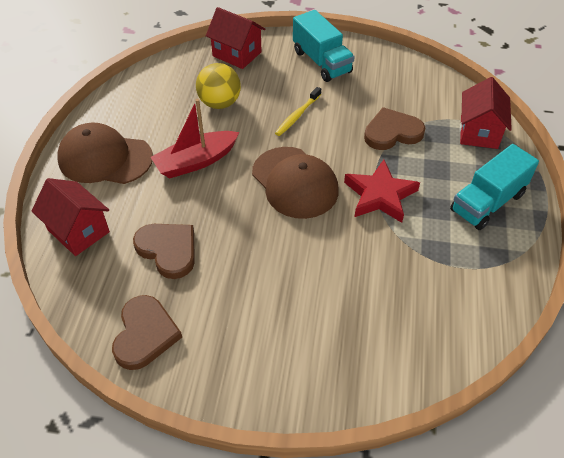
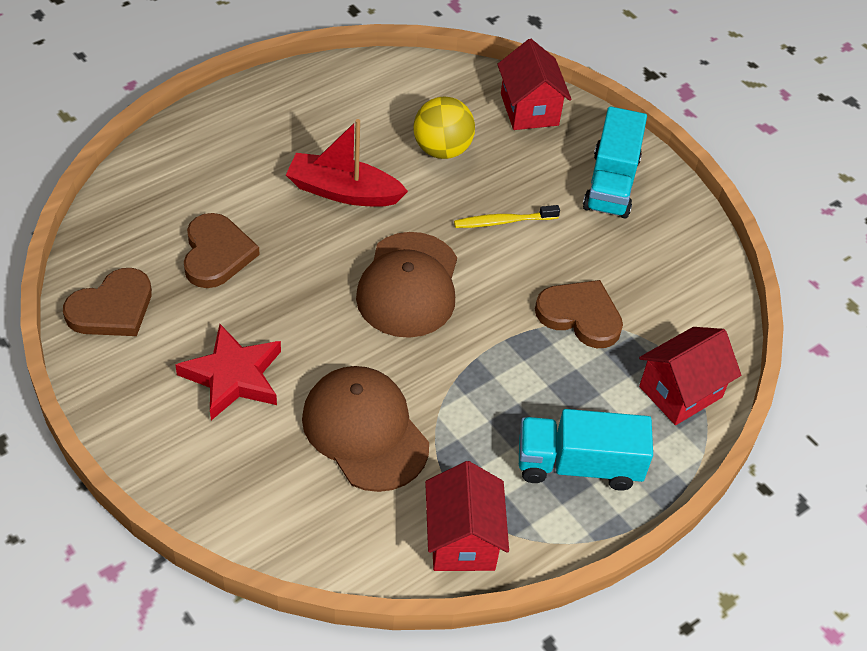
camera: 40 degrees right, 0 degrees up
(78, 231) = (166, 176): red house -> red house (462, 539)
(105, 158) = (267, 125): brown cap -> brown cap (365, 431)
(380, 195) = (475, 365): red star -> red star (233, 376)

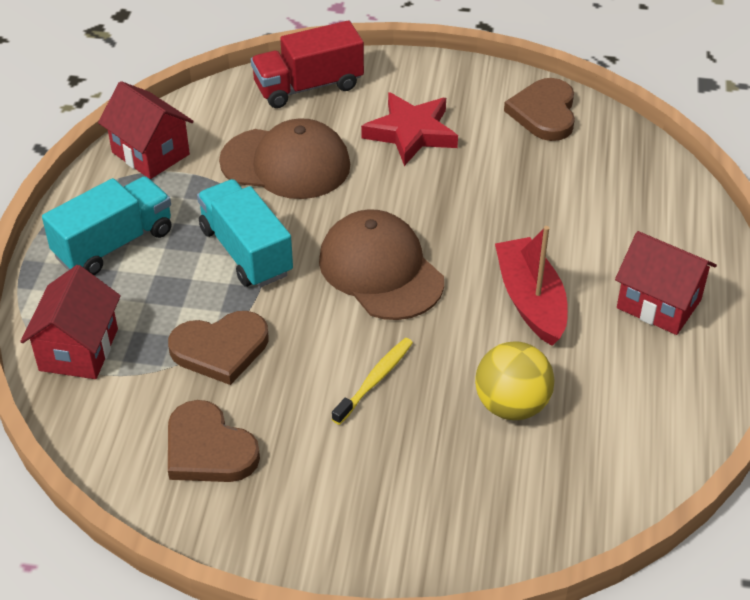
camera: 140 degrees right, 5 degrees down
(216, 254) = (540, 188): brown heart -> brown heart (208, 449)
(246, 500) = (308, 86): none -> red truck
(343, 191) = (530, 301): red boat -> red boat turned 75 degrees counterclockwise
(529, 109) = (496, 523): red house -> red house (659, 304)
(611, 183) = (324, 502): turquoise truck -> turquoise truck (246, 251)

